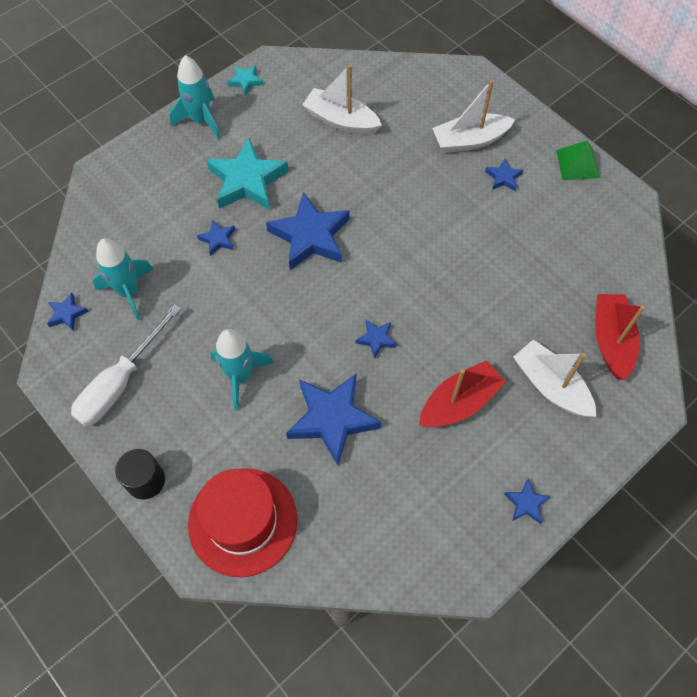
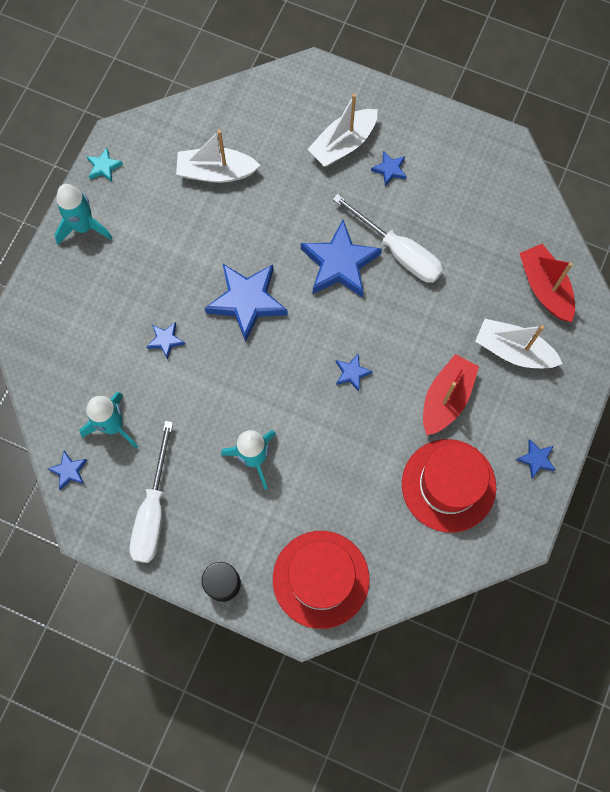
camera: 25 degrees left, 10 degrees up
(247, 180) = (161, 271): turquoise star -> none
(332, 419) = (350, 460): blue star -> blue star (339, 263)
(420, 488) = (448, 485): none -> red hat
(476, 250) = (398, 251): none -> white screwdriver
(577, 163) = (448, 128): green pyramid -> none

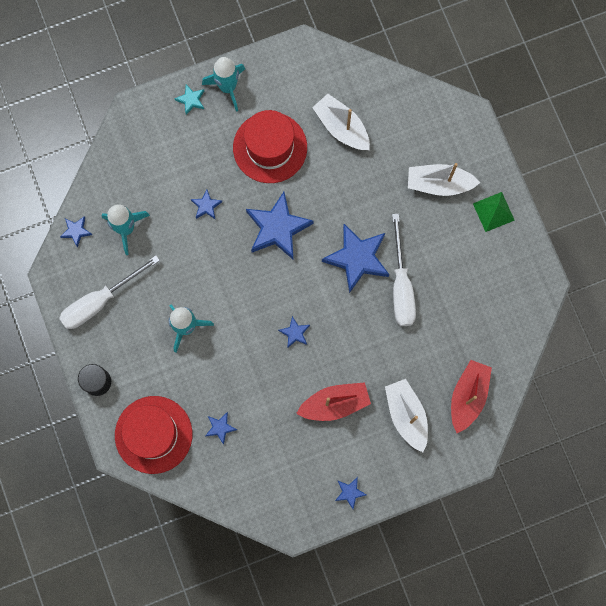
camera: 45 degrees right, 5 degrees up
(104, 167) = (277, 59): turquoise star -> turquoise star (191, 100)
(389, 170) = (451, 228): blue star -> blue star (220, 428)
(409, 126) = (493, 211): none -> green pyramid
(448, 485) = (282, 455): red hat -> red hat (270, 147)

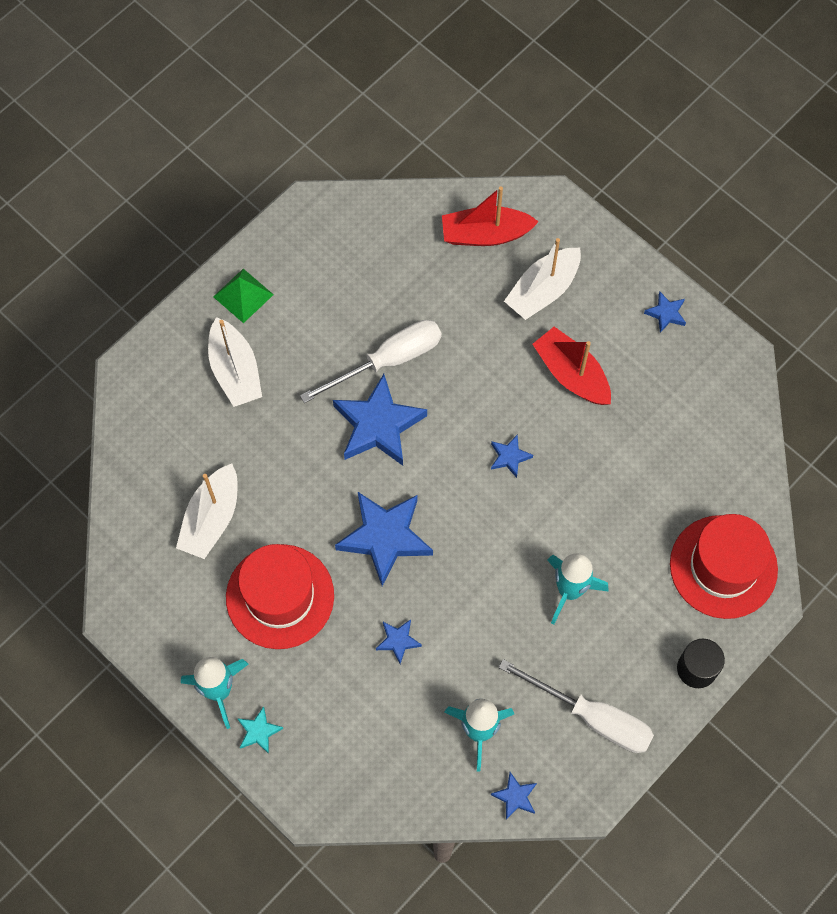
camera: 115 degrees left, 10 degrees down
(220, 428) = (671, 491): blue star -> none

